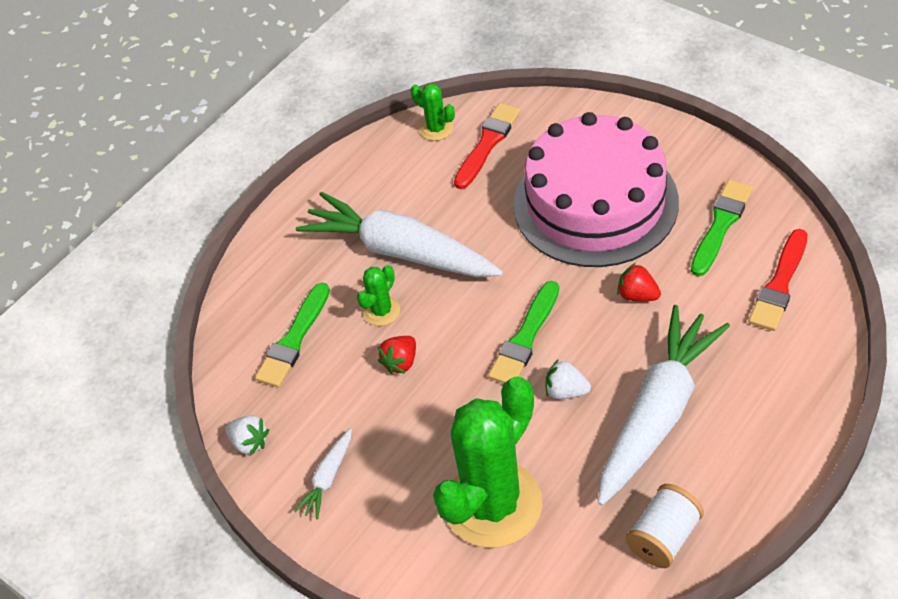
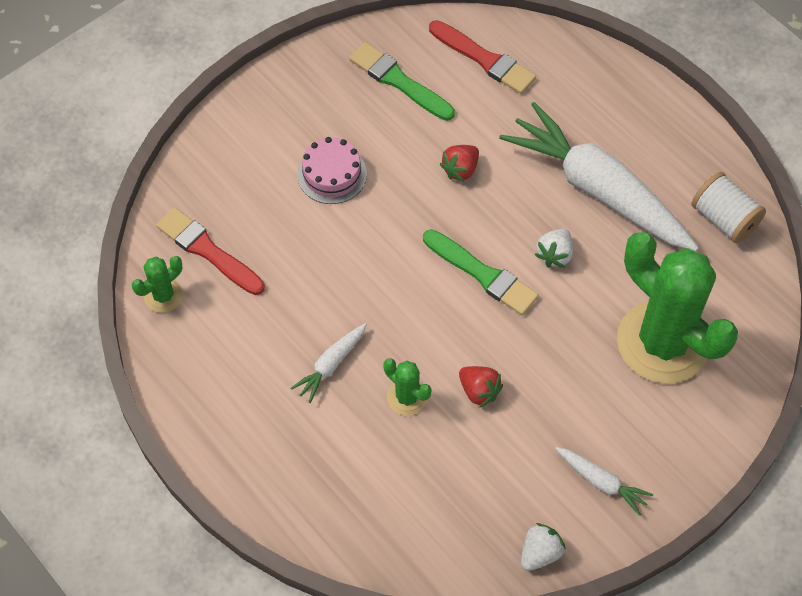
camera: 85 degrees left, 10 degrees up
(294, 340) = (418, 491): green brush -> none
(400, 251) = (331, 365): white carrot -> white carrot, size x0.42
(595, 203) = (332, 174): pink cake -> pink cake, size x0.40

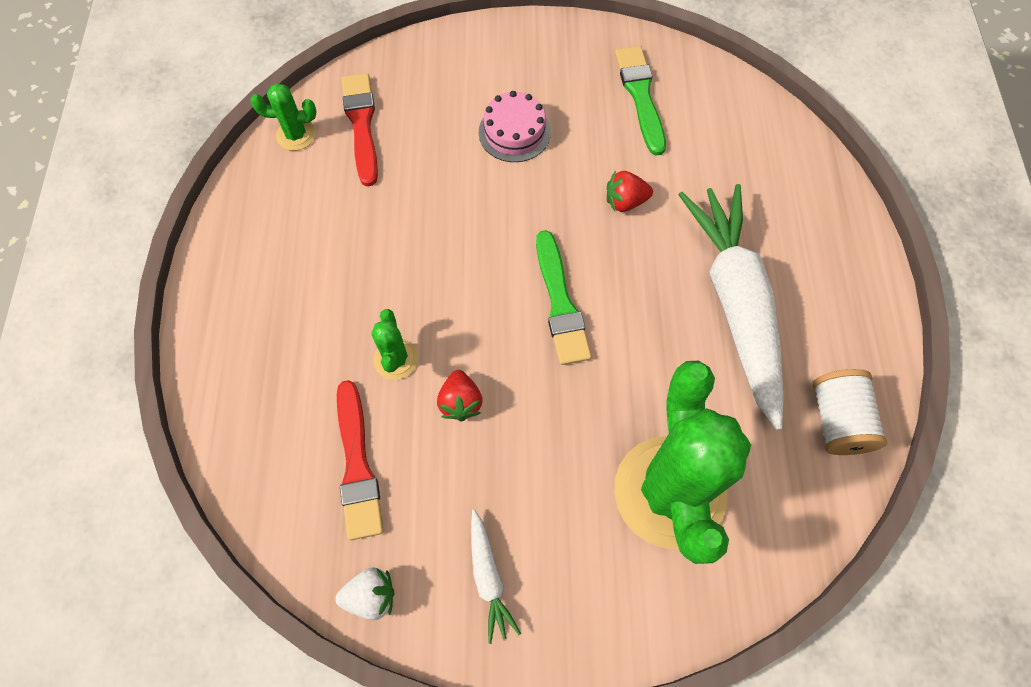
camera: 40 degrees right, 5 degrees up
(331, 365) = (363, 284): white carrot -> none
(484, 59) = (732, 125): red brush -> red brush (357, 465)
(554, 255) = (640, 333): white strawberry -> none

